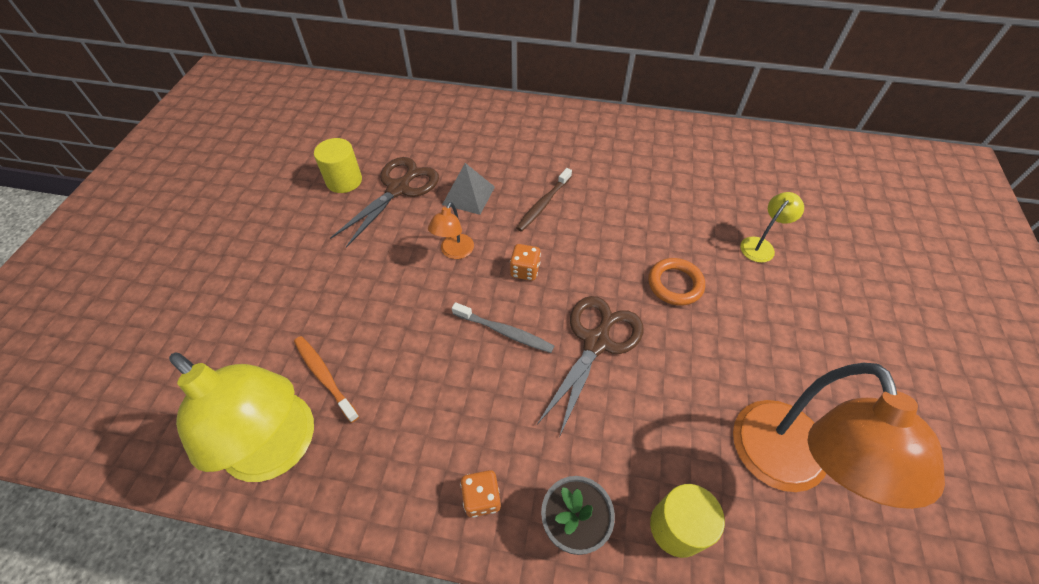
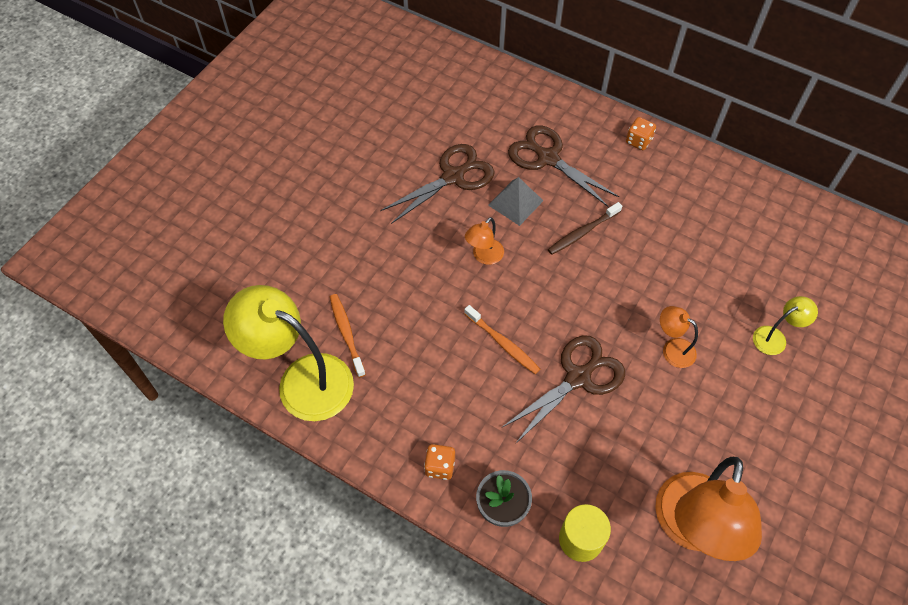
camera: 20 degrees right, 5 degrees up
(281, 449) = (302, 379): yellow lamp -> yellow lamp turned 150 degrees clockwise
(344, 181) = (406, 154): yellow cylinder -> none
(485, 151) = (547, 158): none -> brown scissors
(504, 332) = (503, 343): grey toothbrush -> orange toothbrush
(525, 270) = (541, 293): orange dice -> orange dice (638, 141)
(675, 284) = (672, 349): orange ring -> orange lamp

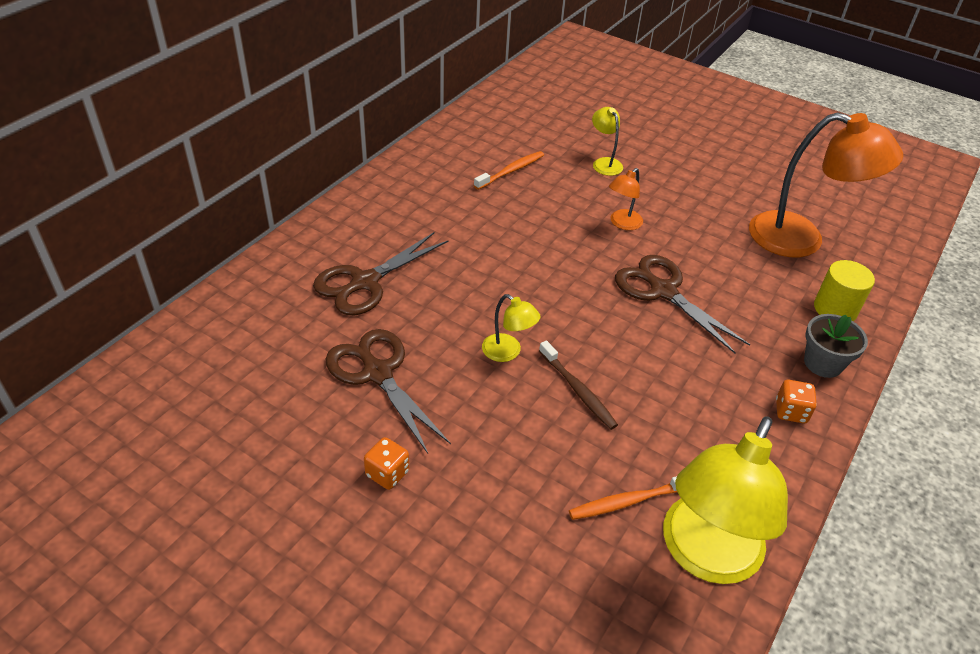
camera: 90 degrees left, 15 degrees down
(484, 256) = (508, 352): orange lamp -> yellow lamp
(503, 343) = (628, 345): orange toothbrush -> orange toothbrush (511, 171)
(515, 202) = (429, 317): grey pyramid -> none
(582, 232) = (478, 266): brown toothbrush -> brown toothbrush (578, 390)
(638, 141) = (356, 209): orange dice -> orange dice (387, 473)

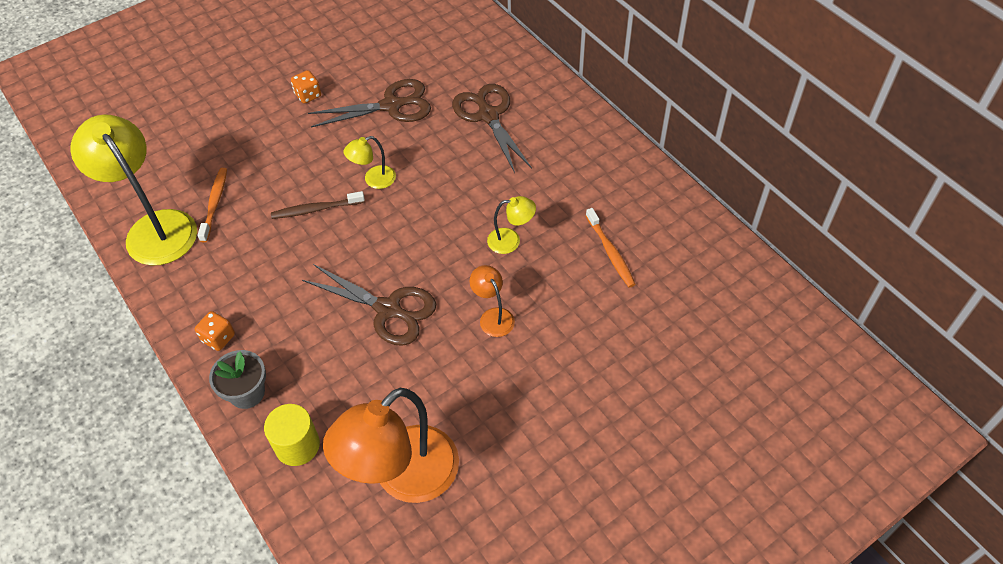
camera: 115 degrees right, 10 degrees up
(604, 163) = (601, 342): yellow lamp -> yellow lamp (511, 240)
(662, 291) = (388, 309): brown scissors -> brown scissors turned 45 degrees clockwise

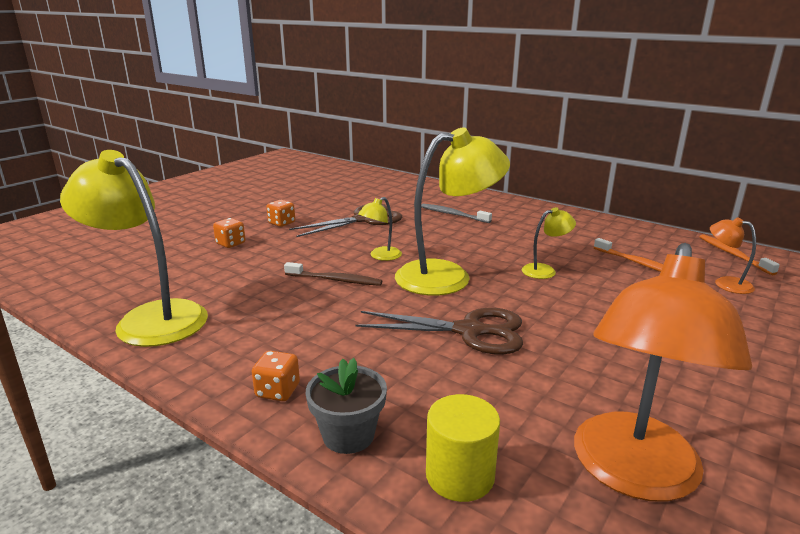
camera: 20 degrees left, 30 degrees down
(215, 204) = (218, 292): orange toothbrush -> orange toothbrush (733, 255)
(248, 125) = (231, 244): none -> orange dice
(316, 209) = (335, 280): brown toothbrush -> brown toothbrush turned 135 degrees counterclockwise
(416, 227) = (447, 276): none -> yellow lamp
(488, 115) = (453, 214): brown scissors -> grey toothbrush
(493, 316) = (583, 317): orange lamp -> orange lamp (725, 283)

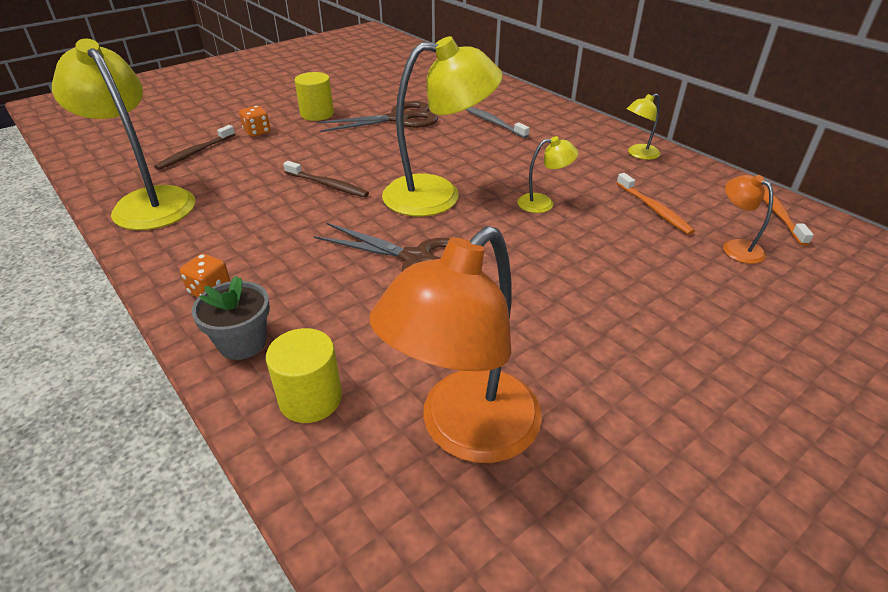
camera: 15 degrees right, 15 degrees up
(176, 268) = (195, 153): none -> brown toothbrush
(281, 223) = (317, 114): orange dice -> yellow cylinder
(381, 256) = (387, 164): yellow lamp -> yellow lamp (638, 154)

